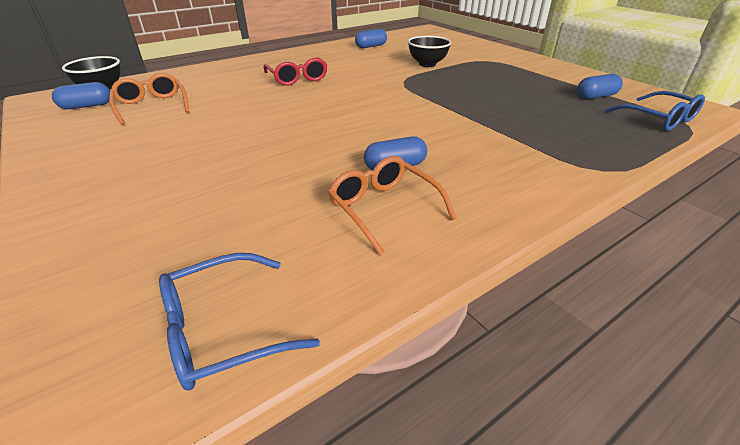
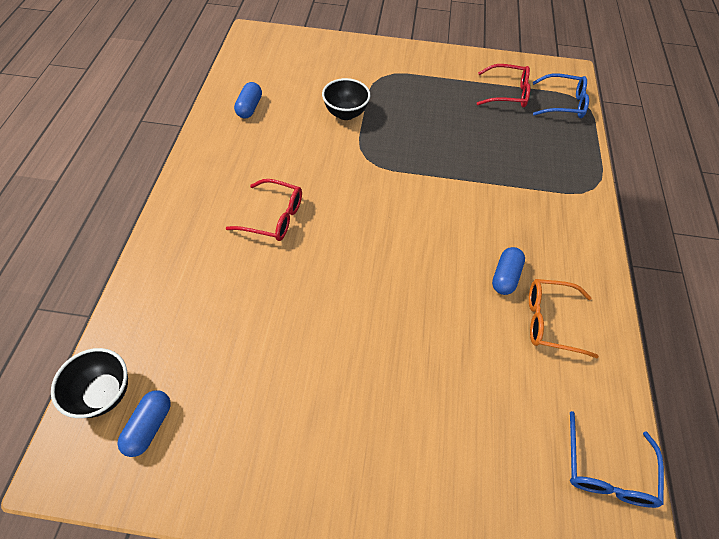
camera: 50 degrees left, 20 degrees up
(152, 106) = (218, 367): orange glasses -> none
(596, 96) = (507, 93): blue capsule -> red glasses

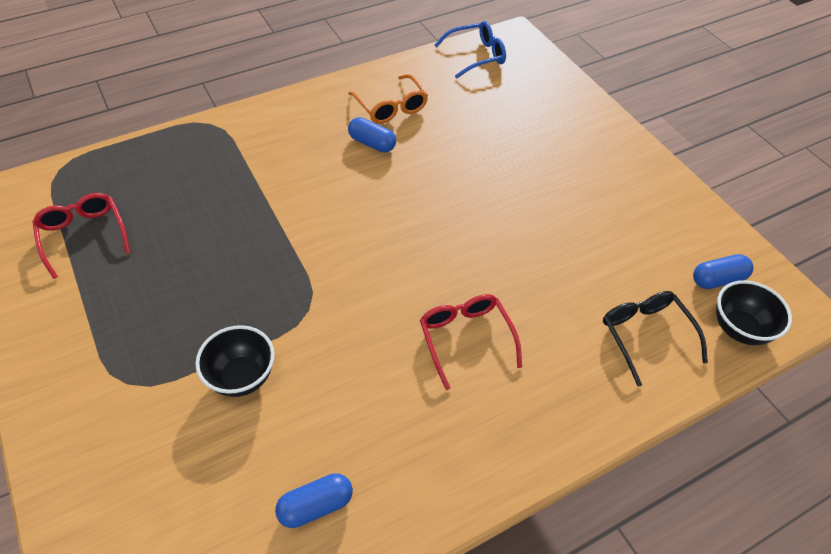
camera: 125 degrees left, 5 degrees down
(170, 321) = (645, 335): none -> black glasses
(505, 276) = (372, 143): blue capsule -> blue capsule turned 45 degrees clockwise
(563, 103) = (74, 182): blue glasses -> none

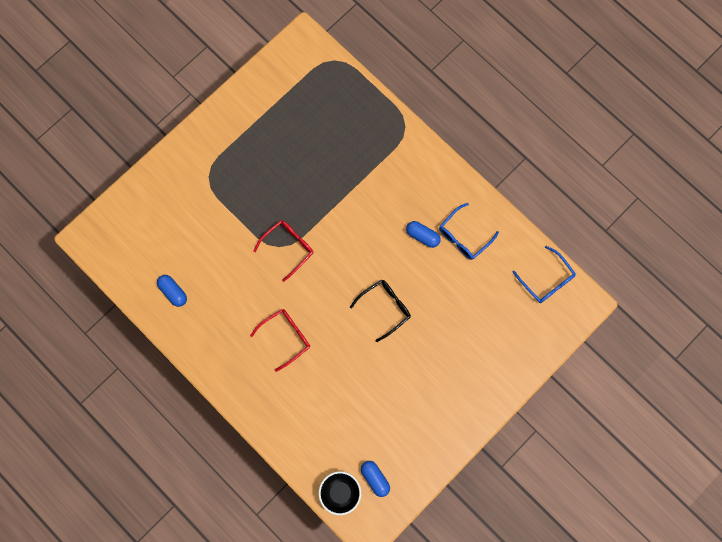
camera: 75 degrees right, 25 degrees up
(83, 235) = (290, 103): red glasses -> red glasses (288, 248)
(242, 377) = (228, 230): black bowl -> none
(372, 143) = (422, 236): blue capsule -> blue capsule turned 75 degrees counterclockwise
(391, 107) = (464, 236): orange glasses -> blue glasses
(645, 335) = (319, 437): black glasses -> black glasses (385, 308)

